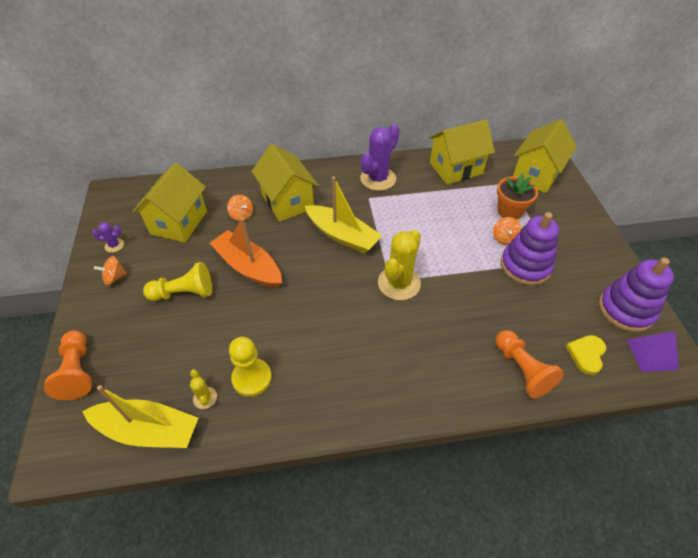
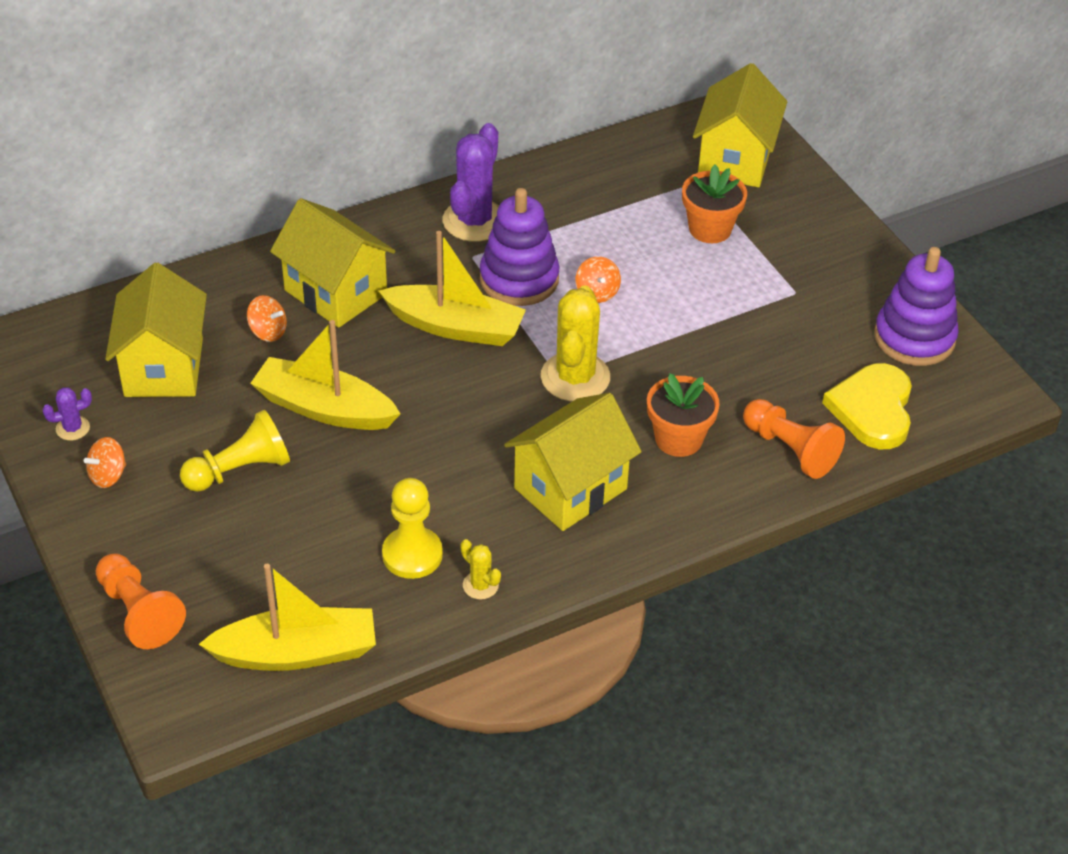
camera: 20 degrees left, 5 degrees down
(205, 398) = (356, 595): yellow cactus -> yellow cactus (480, 585)
(248, 267) = (324, 408): orange boat -> yellow boat
(449, 342) = (678, 439): none -> orange flower pot
(456, 168) = (600, 175): yellow house -> yellow house (570, 488)
(504, 238) = (714, 274): orange spinning top -> orange spinning top (597, 293)
(525, 266) = (757, 309): purple stacking toy -> purple stacking toy (519, 279)
(586, 354) = (872, 409): yellow heart -> yellow heart, size x1.63
(651, 354) = (959, 388): purple pyramid -> none

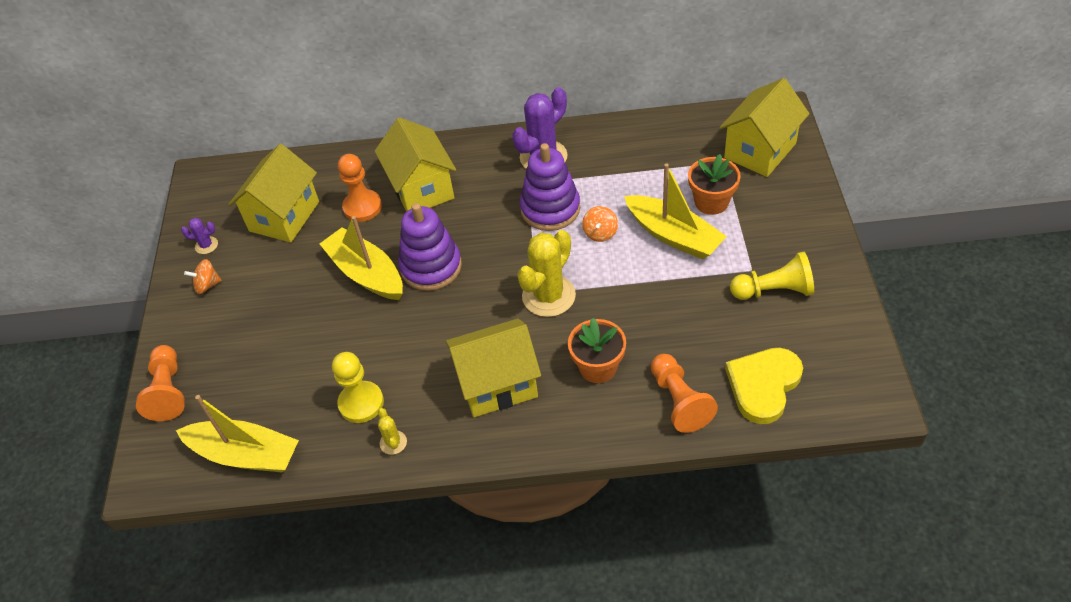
camera: 30 degrees right, 5 degrees up
(240, 470) = (288, 304): yellow pawn -> yellow pawn (774, 290)
(268, 331) = (362, 207): orange spinning top -> orange pawn
(455, 327) = (486, 235): yellow boat -> yellow boat (673, 236)
(914, 338) = (829, 333): purple stacking toy -> purple stacking toy (431, 267)

